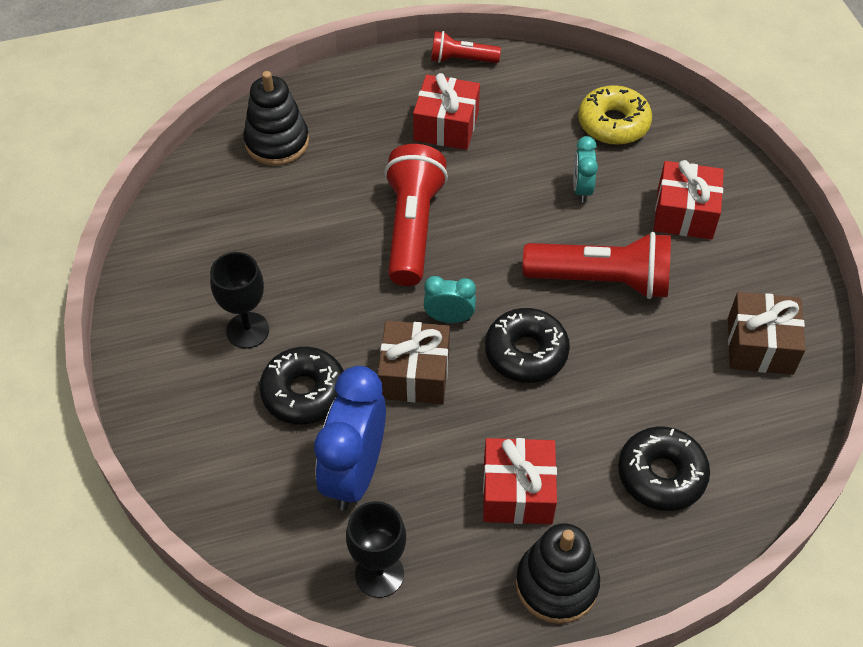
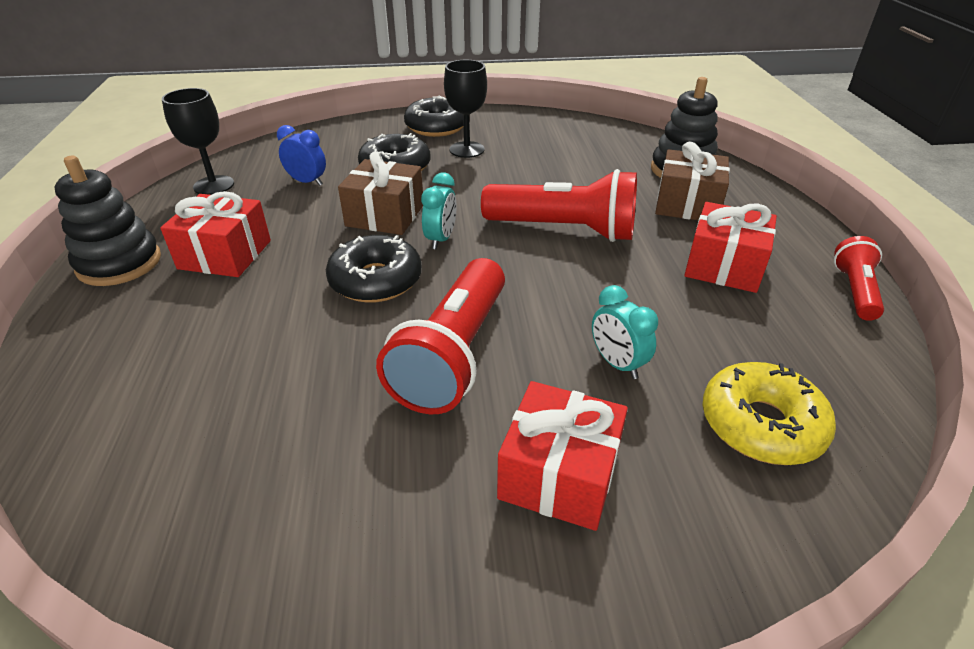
camera: 100 degrees right, 15 degrees down
(354, 473) = (307, 182): blue clock -> blue clock, size x0.51
(581, 189) = (617, 364): turquoise clock -> turquoise clock turned 135 degrees counterclockwise
(661, 475) = (161, 352): black donut -> black donut (436, 127)
(760, 345) = (270, 507): brown gift -> brown gift (687, 204)

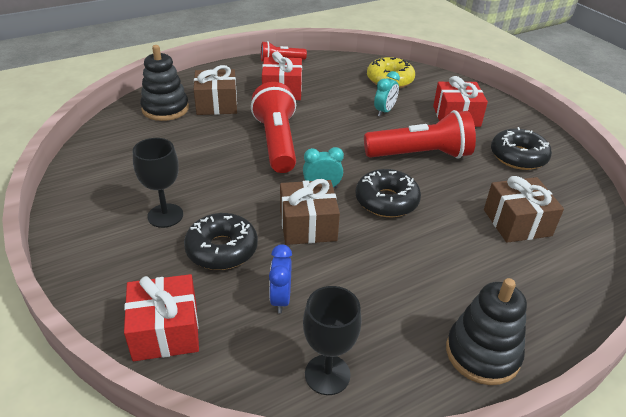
camera: 115 degrees left, 0 degrees up
(218, 388) = (517, 222): none -> brown gift
(225, 254) = (419, 291): red gift -> red gift (165, 331)
(436, 127) = (113, 252): black donut -> black donut (518, 157)

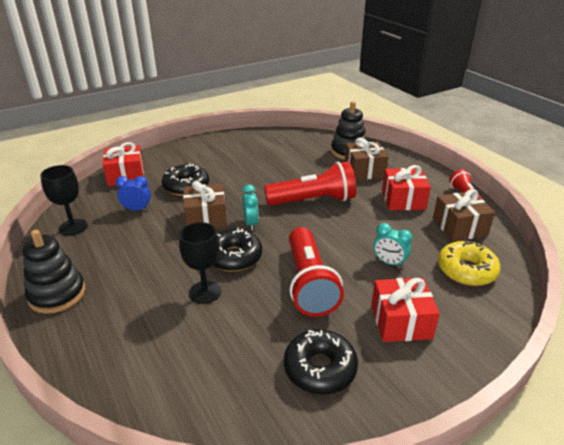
camera: 90 degrees right, 5 degrees down
(165, 215) = (221, 165): black goblet -> black goblet (205, 292)
(517, 222) = (197, 343): brown gift -> brown gift (459, 227)

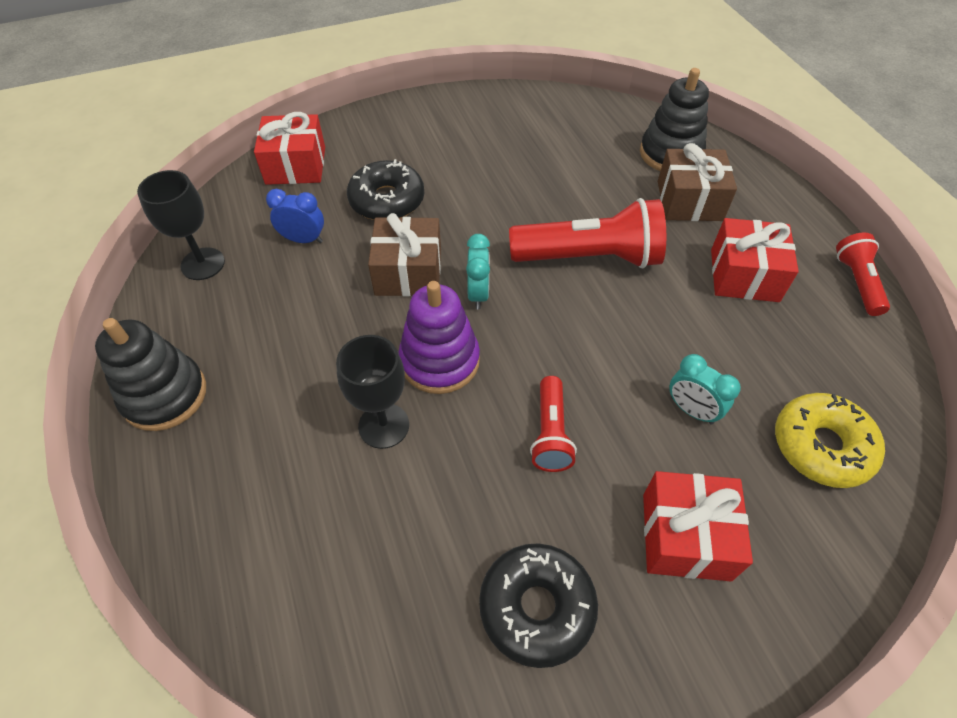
camera: 10 degrees right, 20 degrees up
(234, 257) = (439, 361): black donut -> purple stacking toy
(309, 283) = (550, 433): red flashlight -> red flashlight, size x0.55
(459, 227) = (830, 349): brown gift -> none

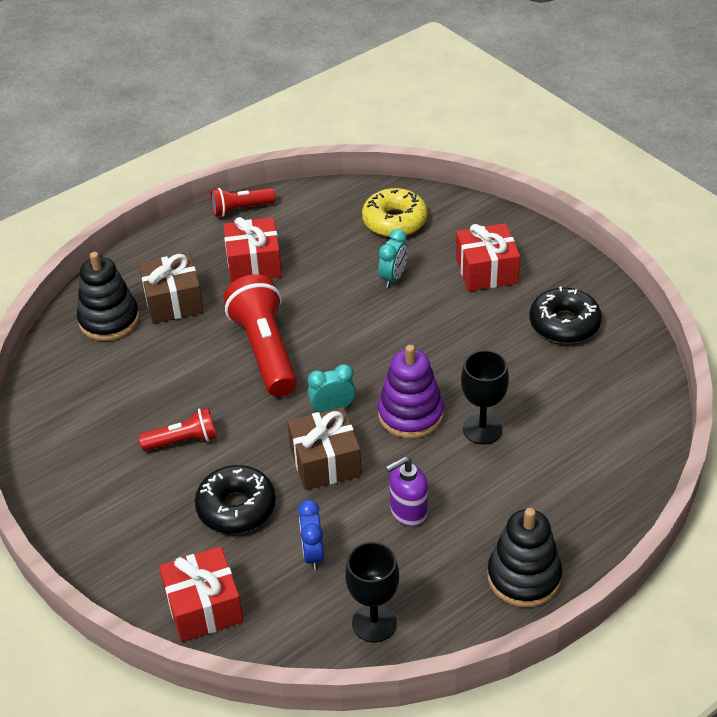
camera: 105 degrees left, 10 degrees down
(308, 321) = (408, 511): none -> purple soap dispenser
(550, 433) = (445, 341): red flashlight -> red flashlight (183, 441)

